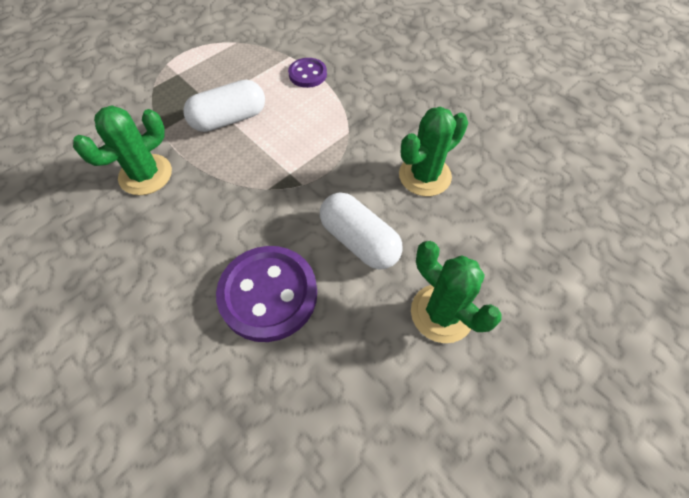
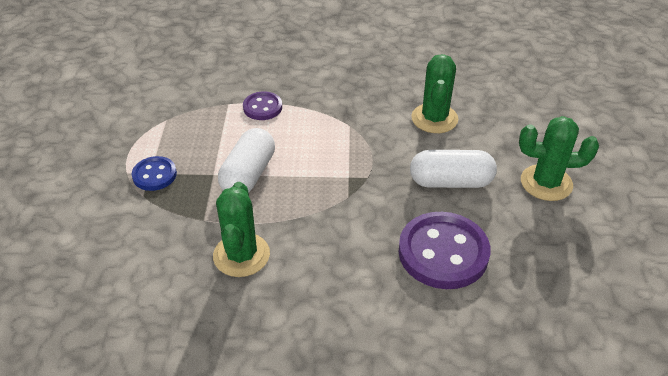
camera: 45 degrees left, 15 degrees down
(178, 77) = (154, 175): none -> blue button

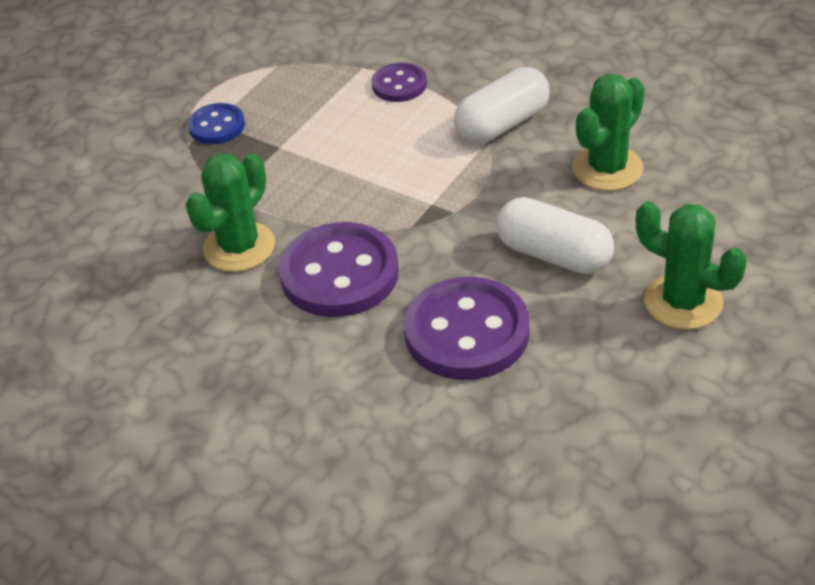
camera: 35 degrees right, 0 degrees up
(248, 174) = (318, 161): white capsule -> white capsule (502, 124)
(328, 246) = (339, 274): none -> purple button

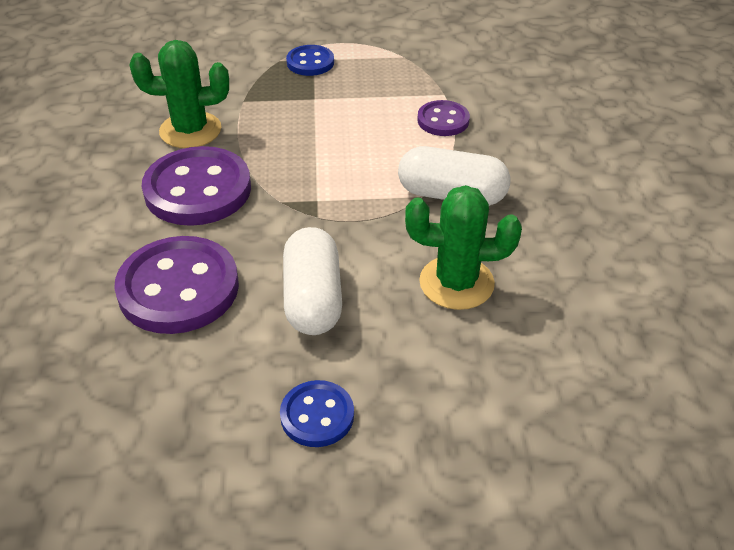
camera: 50 degrees right, 0 degrees up
(683, 302) = (317, 415): green cactus -> blue button

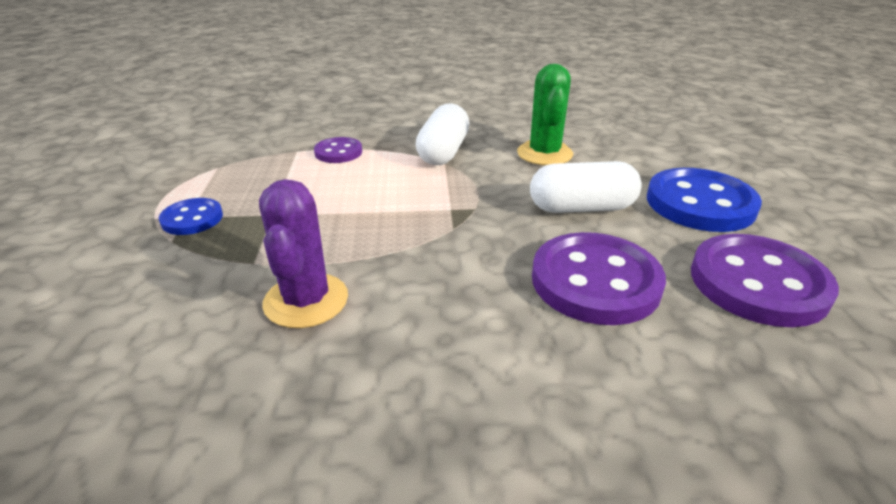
camera: 90 degrees left, 10 degrees down
(190, 130) = (306, 300): green cactus -> purple cactus
(198, 190) = (432, 283): purple button -> purple button (758, 283)
(317, 415) = (700, 203): blue button -> blue button, size x1.86

